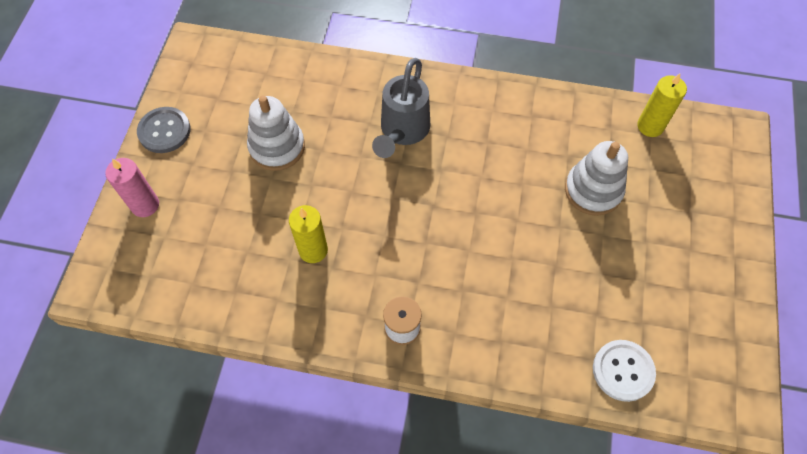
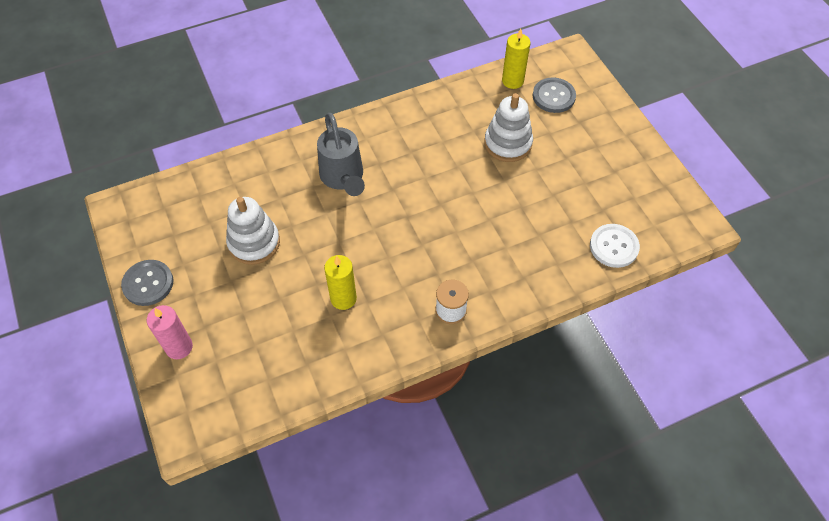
camera: 35 degrees left, 5 degrees down
(683, 167) = (553, 96): none -> grey button

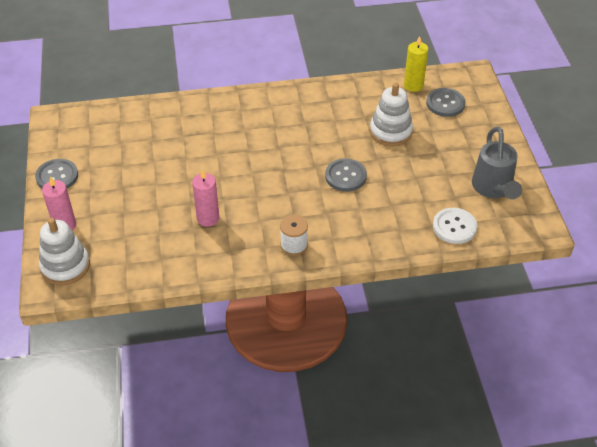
camera: 15 degrees right, 10 degrees down
(254, 243) = (151, 164): white stacking toy -> white stacking toy (65, 266)
(343, 178) = (240, 132): grey watering can -> grey watering can (493, 189)
(343, 298) = (208, 218): yellow candle -> pink candle
(478, 210) = (345, 176): none -> grey button

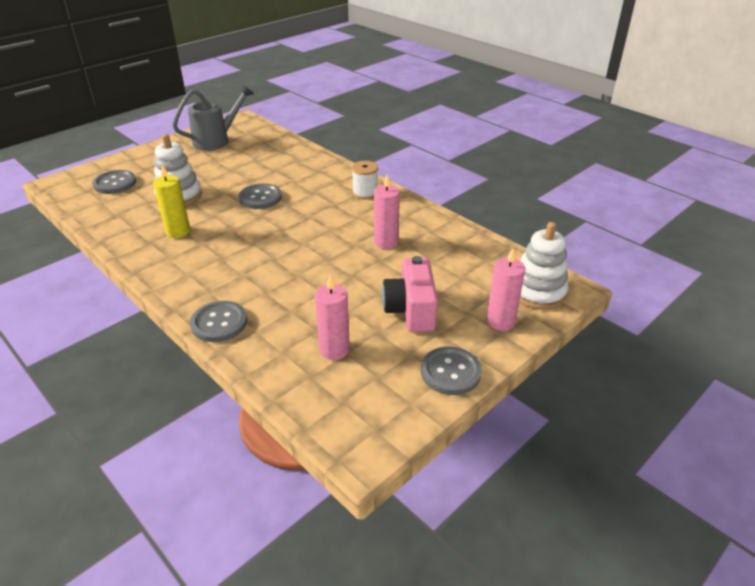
camera: 125 degrees left, 10 degrees down
(122, 189) = (411, 310): none -> pink camera
(128, 139) = (334, 349): none -> pink candle
(204, 103) = (219, 323): none -> grey button
(413, 85) = (94, 205): yellow candle -> yellow candle (178, 231)
(454, 227) = (273, 143): white button -> none

